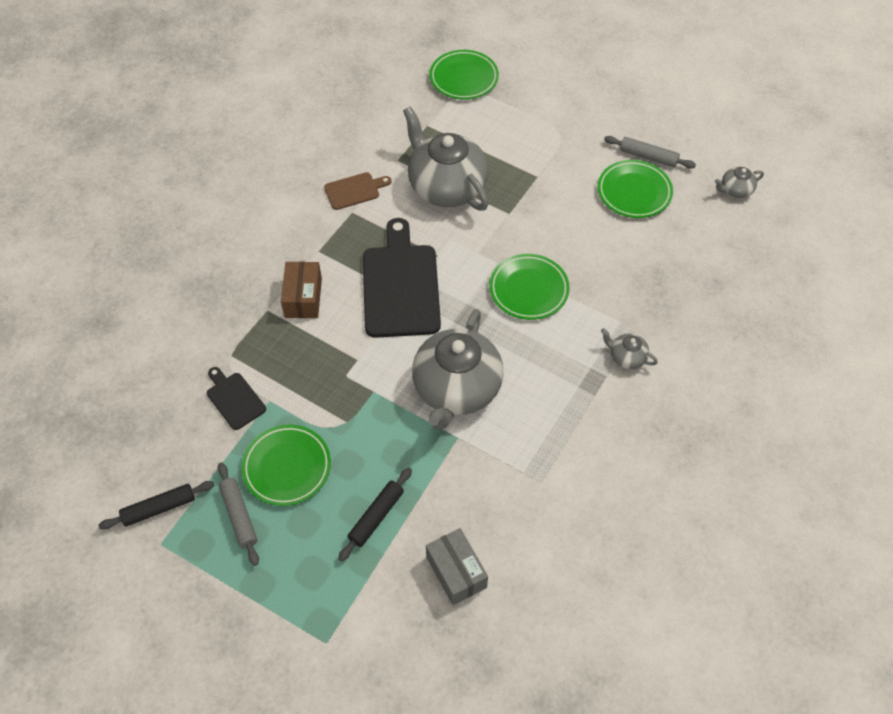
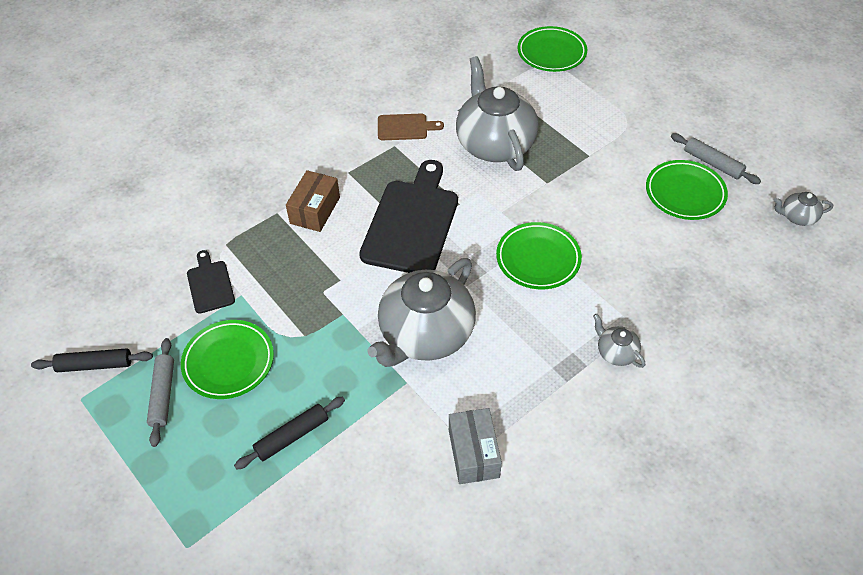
camera: 20 degrees right, 5 degrees down
(456, 572) = (347, 518): grey box -> grey box (473, 453)

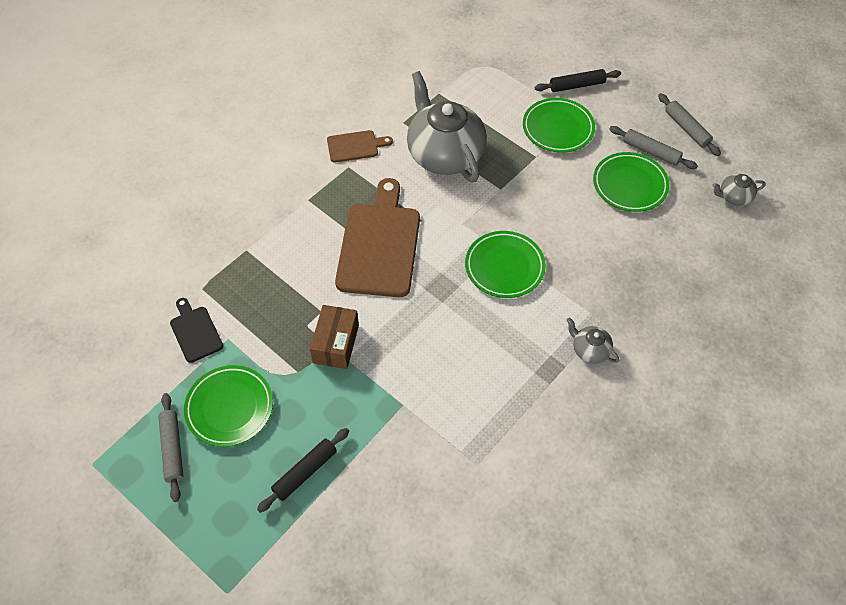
camera: 10 degrees left, 5 degrees up
(95, 365) = (99, 428): black rolling pin -> black rolling pin (577, 85)
(315, 210) = (283, 243): brown box -> brown box (336, 344)
(412, 223) = (379, 245): black cutting board -> brown cutting board
(425, 334) = (412, 355): grey teapot -> none
(473, 453) = (476, 464): grey box -> none
(551, 53) = (484, 52): green plate -> green plate (558, 128)
(754, 145) = (686, 129): none -> grey rolling pin

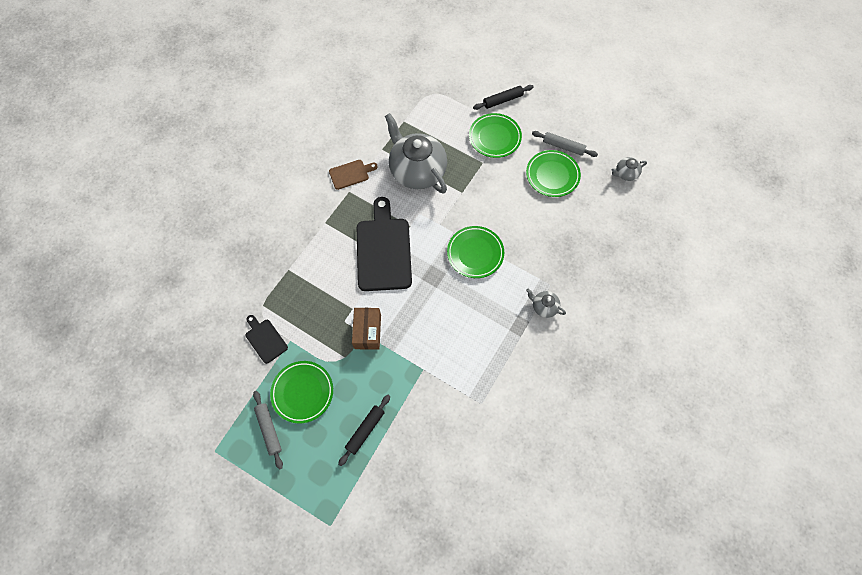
camera: 10 degrees left, 10 degrees up
(379, 245) = (383, 250): brown cutting board -> black cutting board
(686, 129) = (585, 124): grey rolling pin -> none

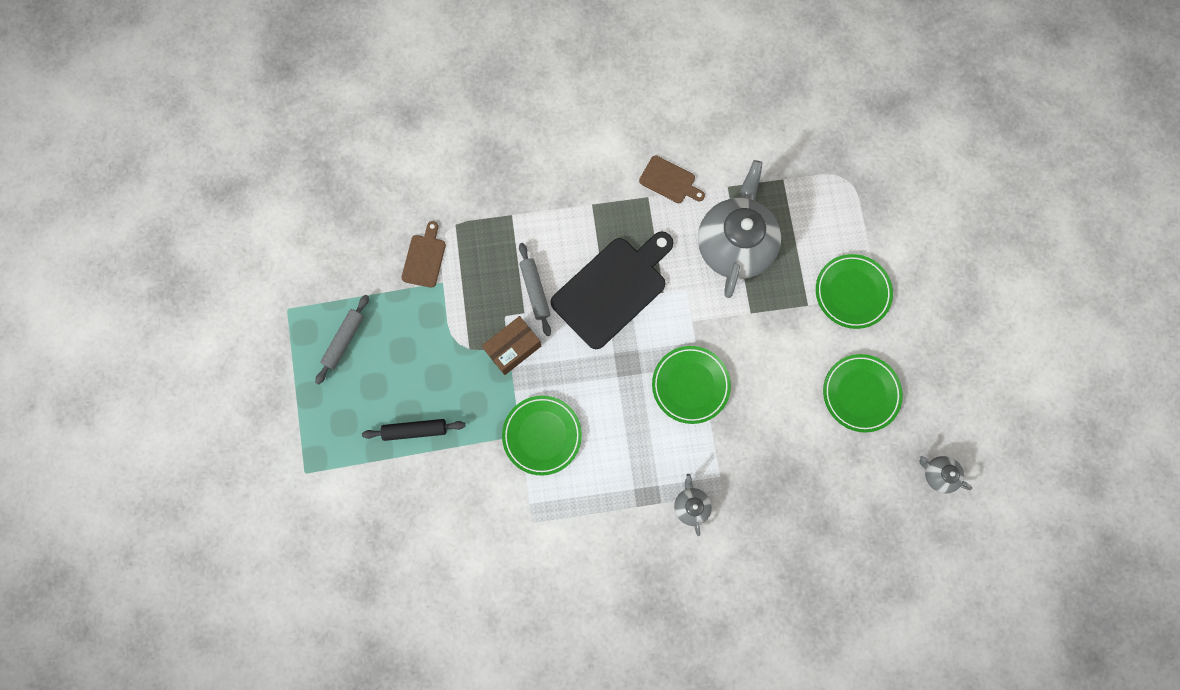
camera: 50 degrees right, 10 degrees up
(265, 339) = (424, 258): black cutting board -> brown cutting board
(302, 392) = (403, 339): green plate -> green plate (542, 435)
(502, 100) = (910, 262): black rolling pin -> none
(563, 146) = (910, 377): grey rolling pin -> grey rolling pin (535, 291)

